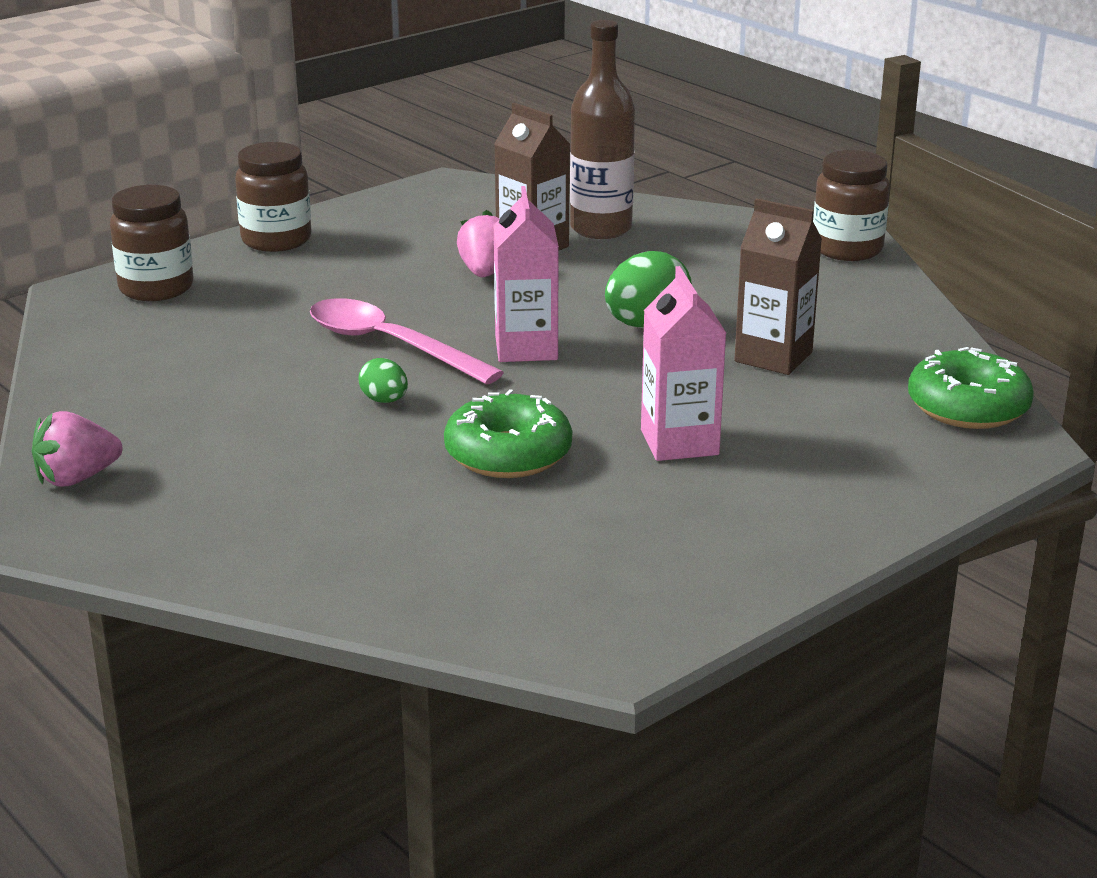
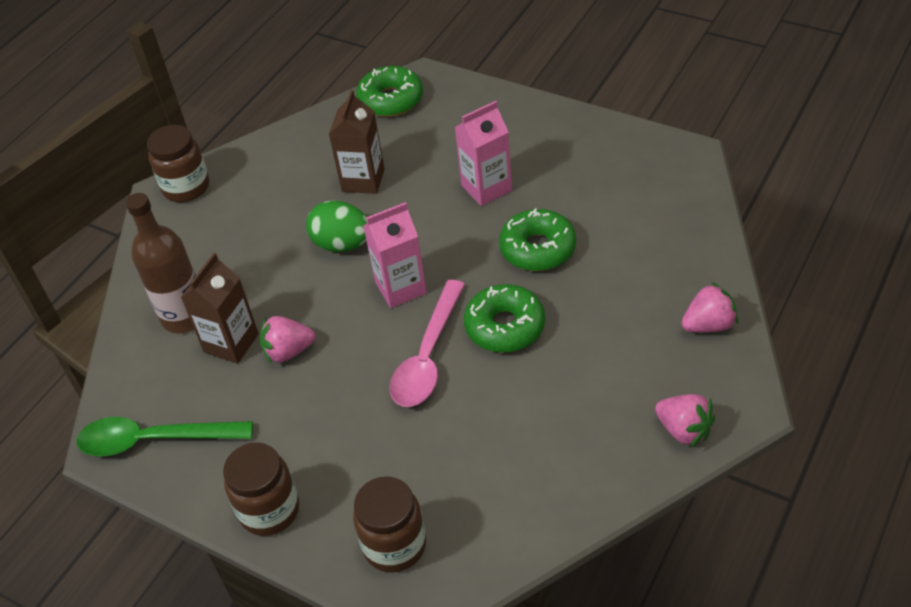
camera: 105 degrees left, 20 degrees up
(217, 549) = (708, 325): none -> pink strawberry
(384, 400) = (505, 327): green egg -> green donut
(432, 201) = (154, 440): none -> green spoon

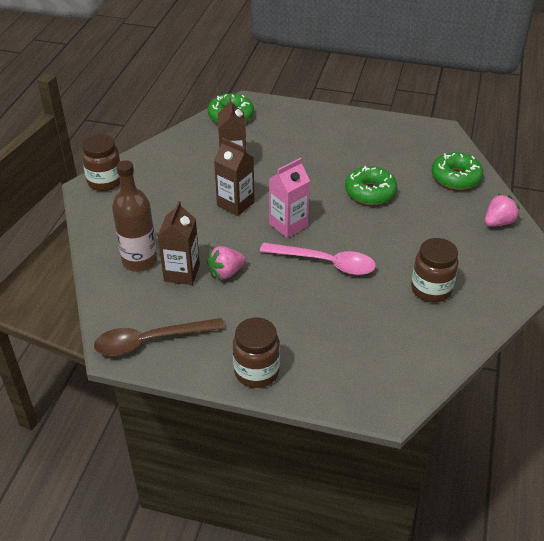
camera: 20 degrees left, 5 degrees down
(154, 440) = (150, 341): green spoon -> brown spoon
(342, 244) = (235, 204): green egg -> brown carton
(394, 545) = (354, 378): brown jar -> brown jar (431, 289)
(428, 356) = (325, 263): pink spoon -> pink spoon turned 75 degrees counterclockwise
(486, 188) = (320, 161): pink carton -> none
(505, 327) = (369, 239): green donut -> green donut (455, 177)
(684, 430) = (511, 283): pink strawberry -> none

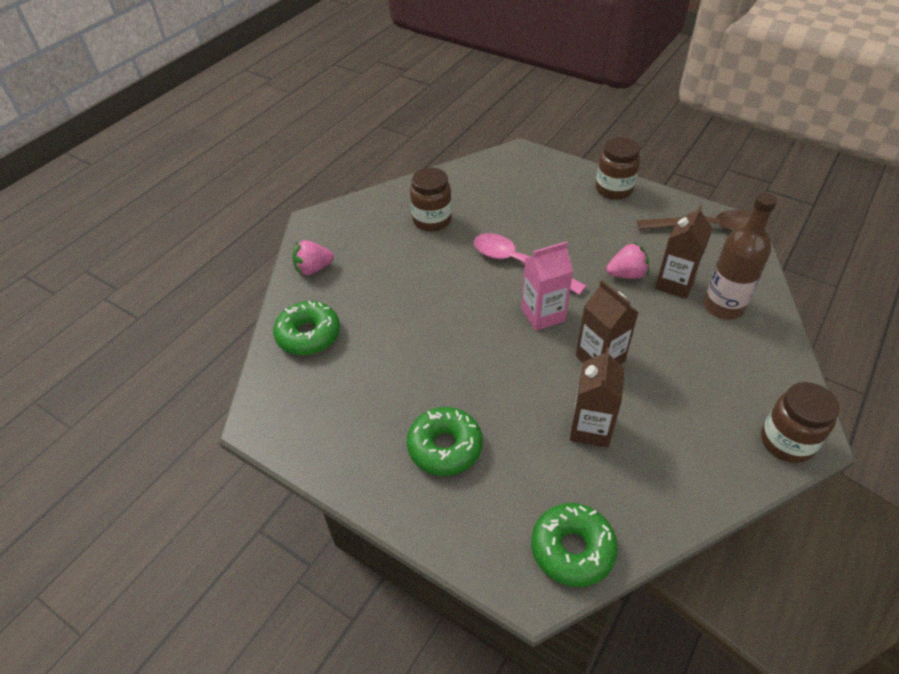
camera: 160 degrees left, 5 degrees up
(370, 192) = (425, 338): green donut -> green donut (445, 447)

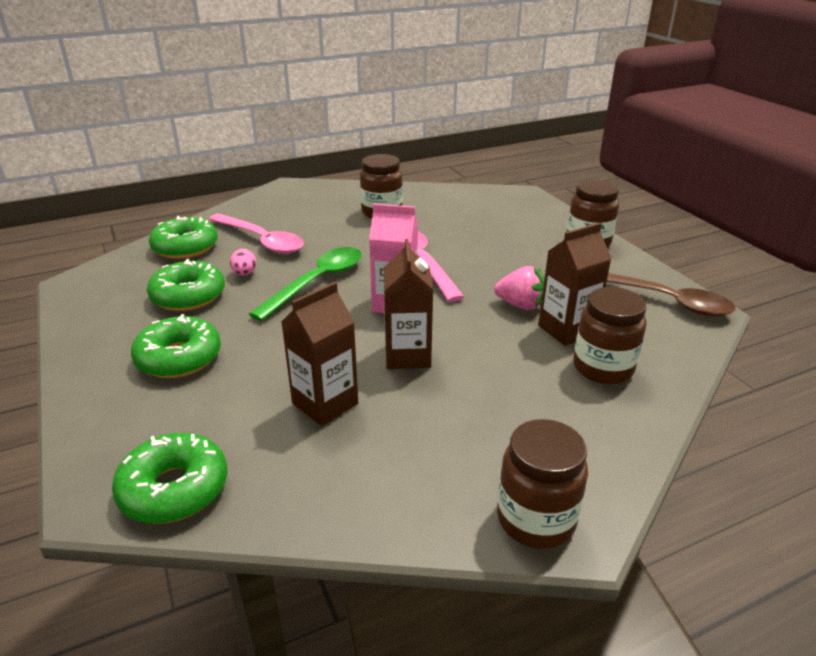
camera: 30 degrees right, 15 degrees down
(313, 269) = (247, 212): pink strawberry -> none
(367, 297) = (261, 240): none -> pink spoon
(377, 385) = (188, 296): none -> green donut
(396, 340) = (244, 274): none -> pink egg
(463, 321) = (317, 282): none -> green spoon
(723, 307) = (603, 368): brown bottle -> brown jar

